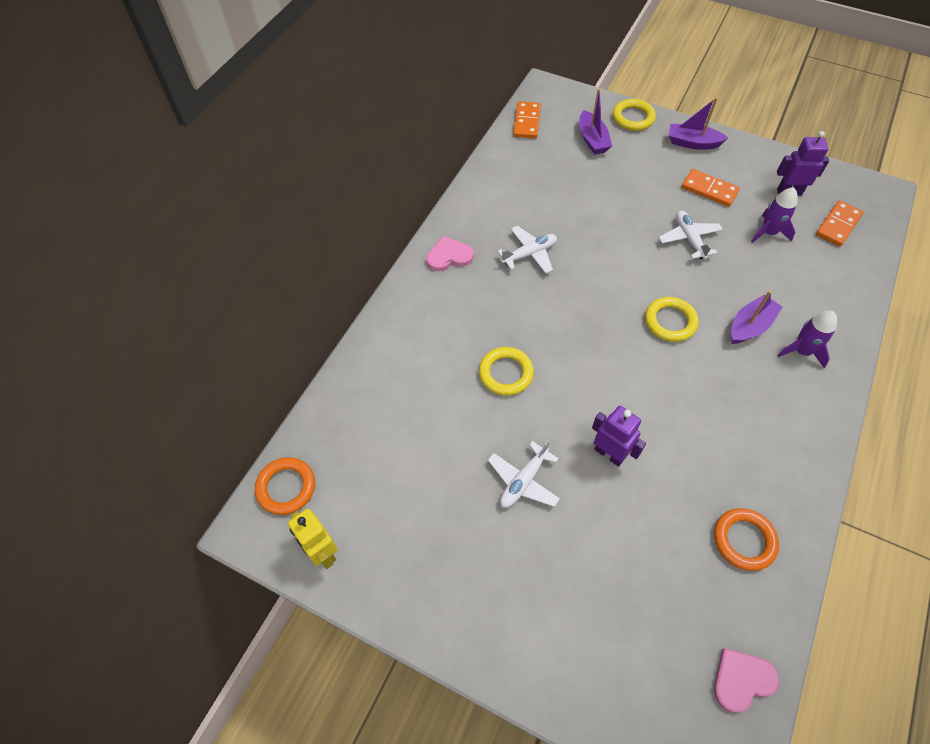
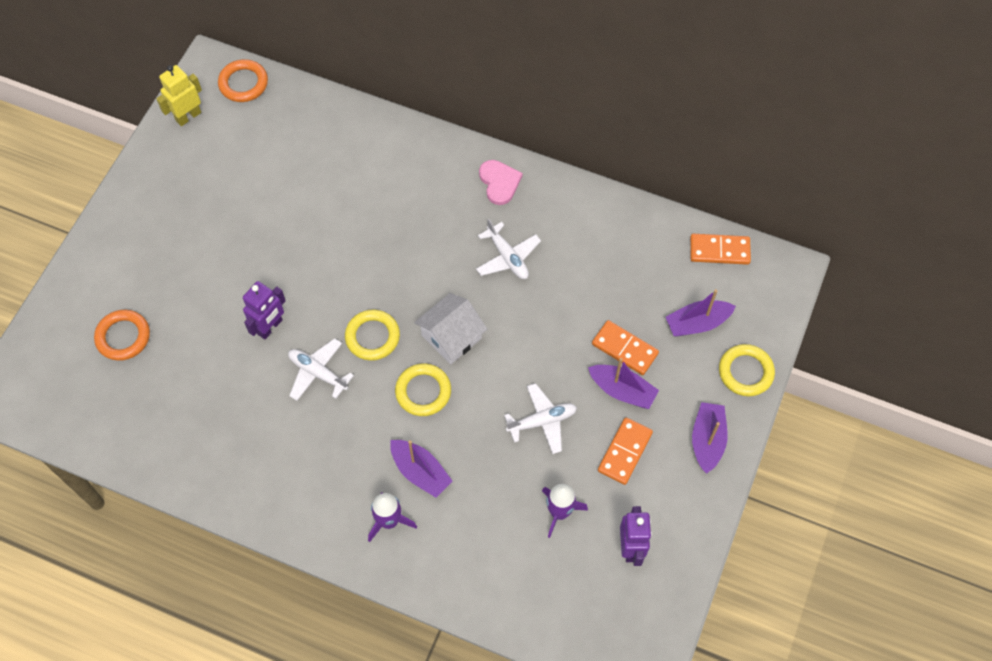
camera: 85 degrees right, 5 degrees up
(506, 373) = (356, 239): yellow ring -> yellow ring (372, 337)
(523, 481) = (245, 257): white plane -> white plane (318, 373)
(612, 298) = (451, 337): none -> white house
(655, 187) = (622, 390): none -> purple boat
(741, 680) = (68, 417): pink heart -> none
(744, 540) = (183, 434): orange ring -> orange ring (123, 337)
(838, 225) = (578, 598): orange domino -> orange domino (624, 349)

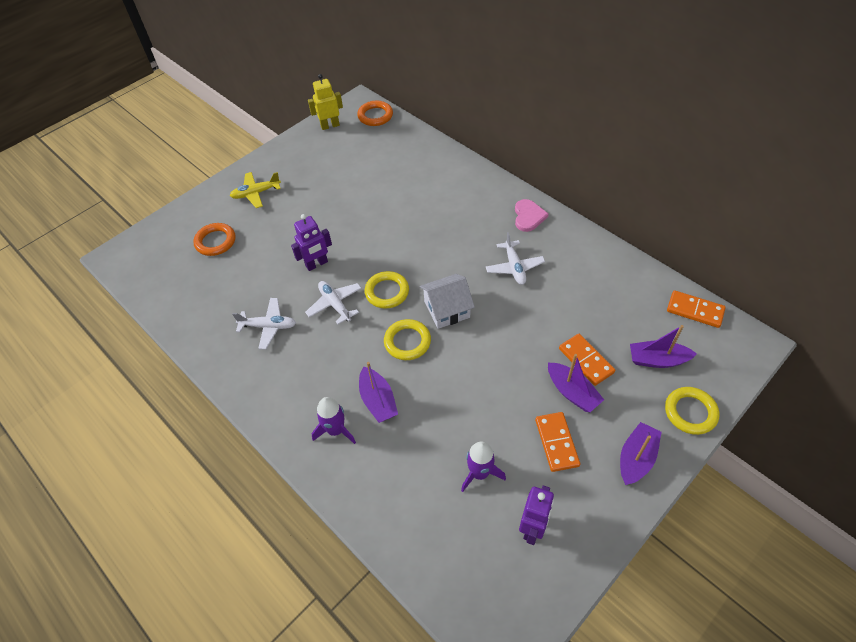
camera: 25 degrees right, 10 degrees down
(139, 251) = (256, 193): none -> yellow plane
(542, 421) = (494, 394): white plane -> white plane (268, 326)
(624, 452) = (556, 442): orange domino -> orange domino turned 60 degrees counterclockwise

